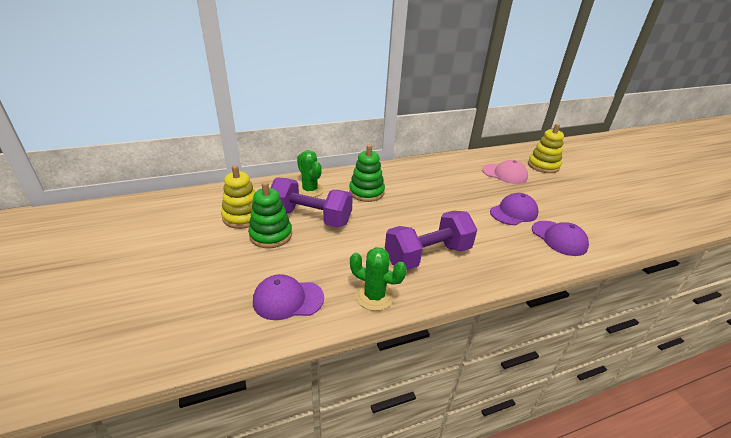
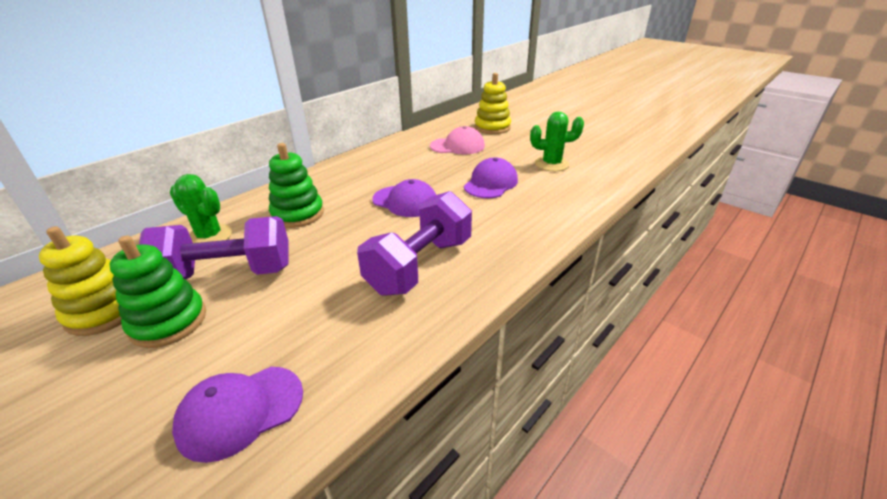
camera: 25 degrees left, 0 degrees up
(374, 296) = (376, 347): green cactus -> green cactus (551, 164)
(559, 238) = (552, 195): purple cap -> purple cap (405, 201)

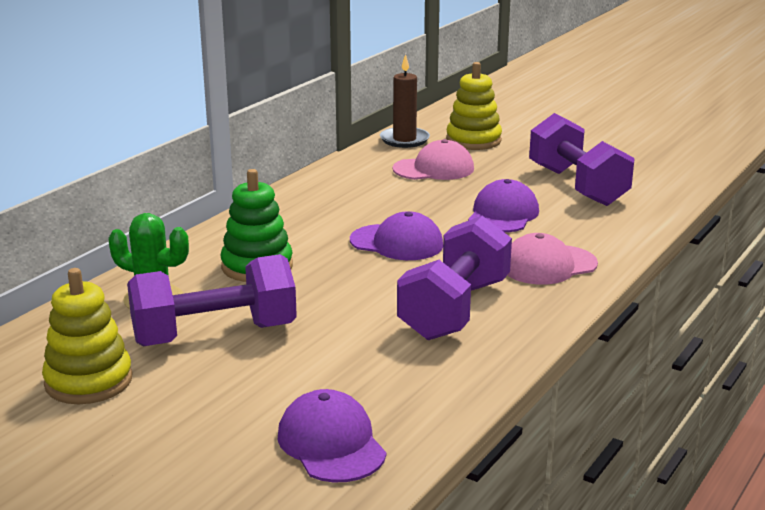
camera: 10 degrees left, 10 degrees down
(168, 322) = (181, 384): green stacking toy -> none
(240, 411) = (331, 443): purple cap -> purple cap turned 105 degrees clockwise
(448, 125) = (404, 140): none -> brown candle
(508, 229) = (548, 265): none -> pink cap
(551, 164) = (577, 186): green cactus -> purple dumbbell

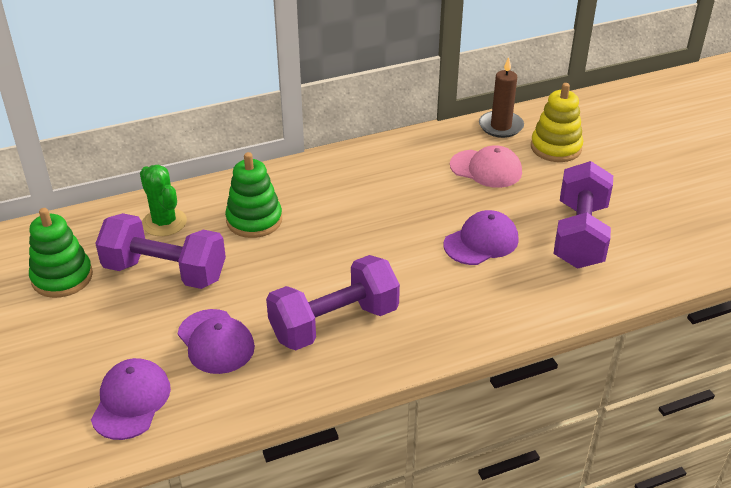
camera: 35 degrees right, 15 degrees up
(88, 381) = (62, 277): yellow stacking toy -> green stacking toy
(397, 243) = (369, 238): purple cap -> purple cap (216, 341)
(548, 265) = (451, 312): pink cap -> none

